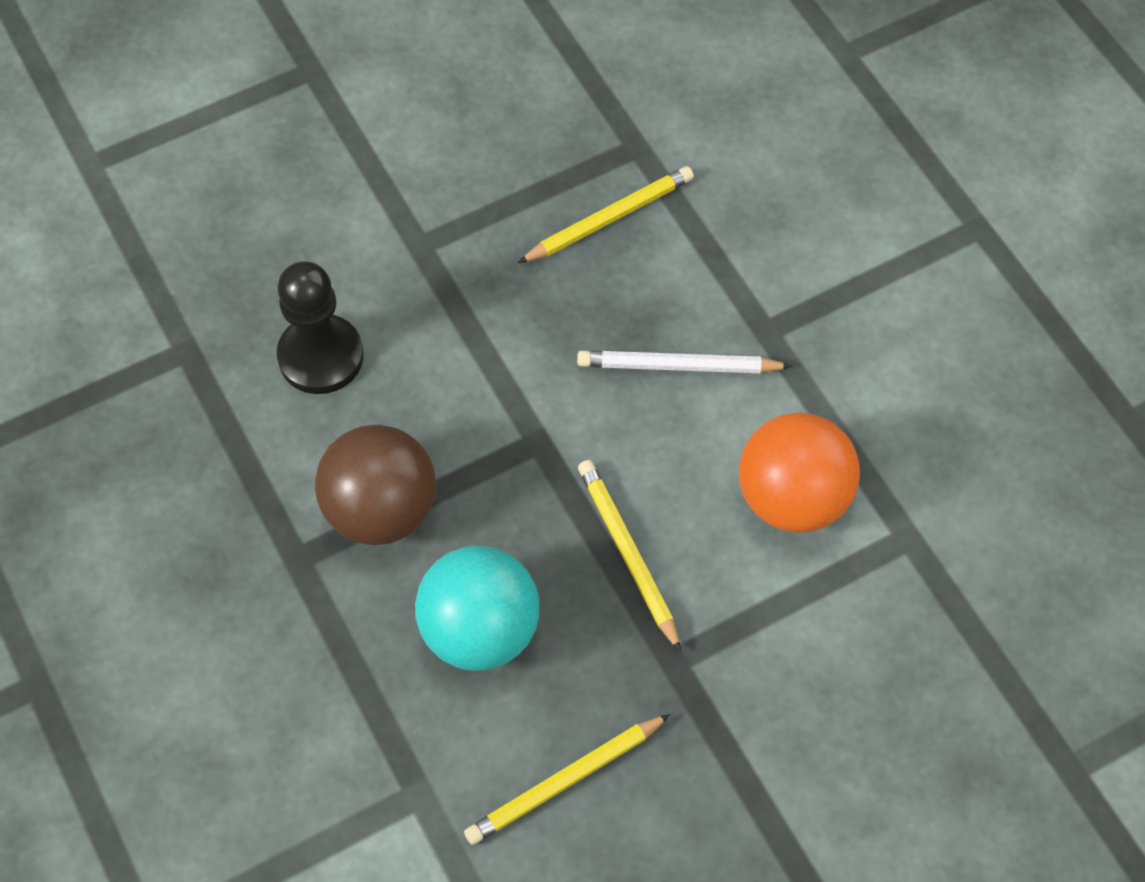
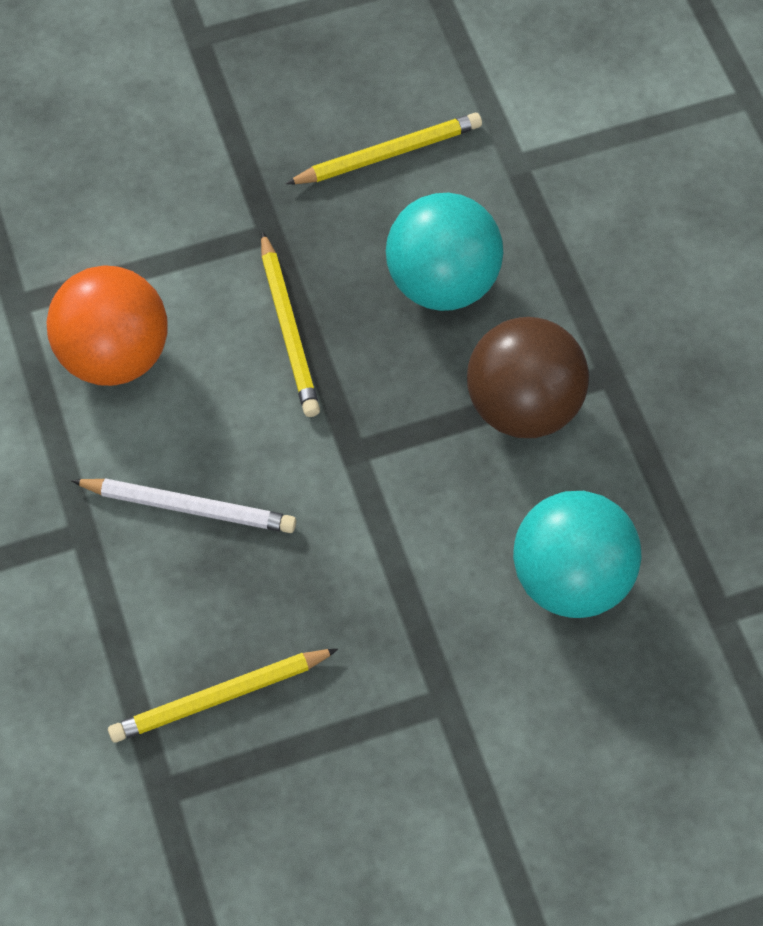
camera: 170 degrees left, 0 degrees up
(321, 356) = (571, 580): black pawn -> turquoise ball

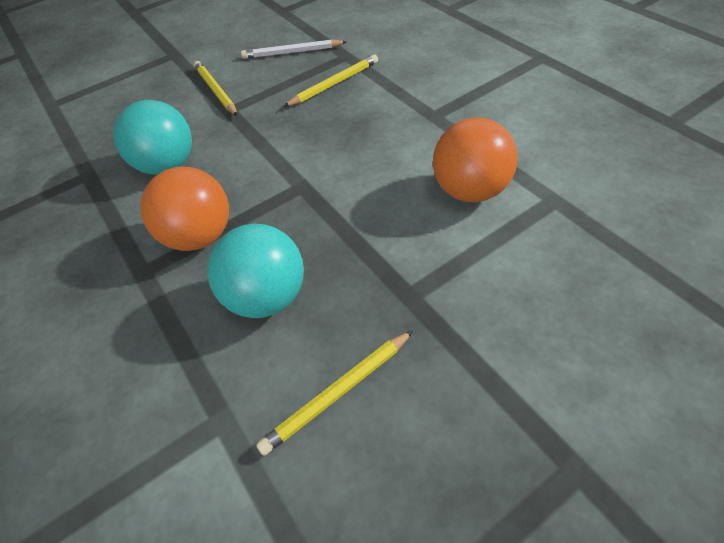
camera: 170 degrees right, 10 degrees down
(189, 507) = (384, 138): white pencil -> white pencil (292, 52)
(289, 329) = (366, 236): yellow pencil -> yellow pencil (216, 91)
(524, 407) = (200, 236): brown ball -> orange ball

